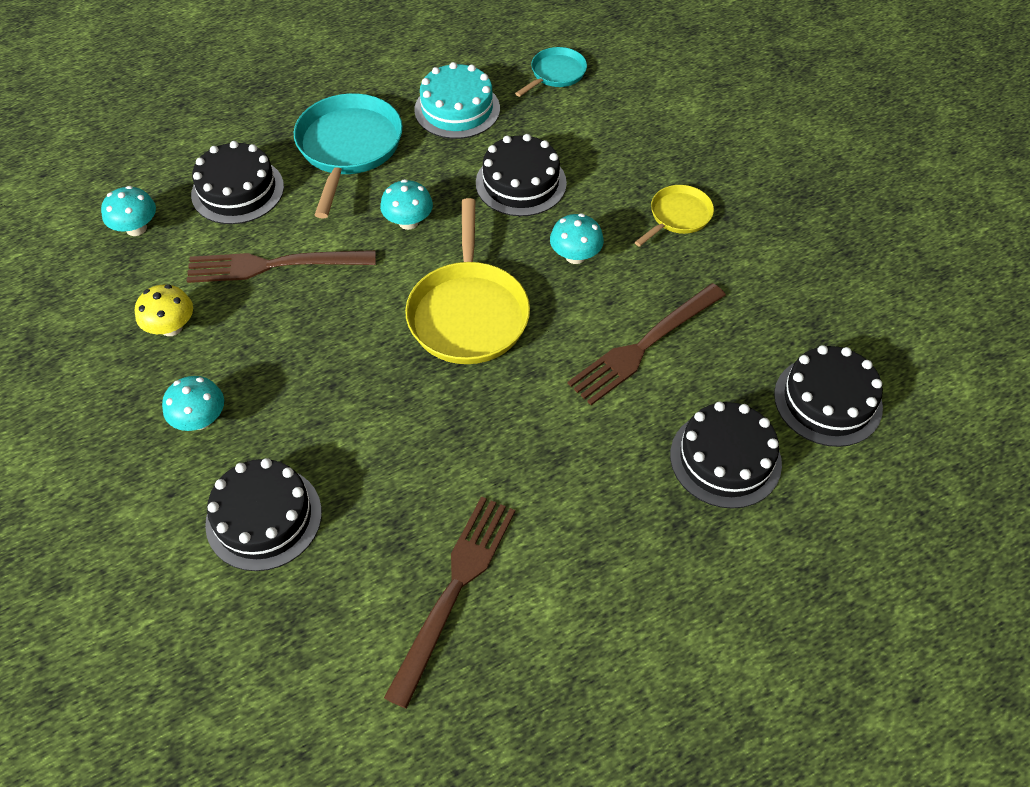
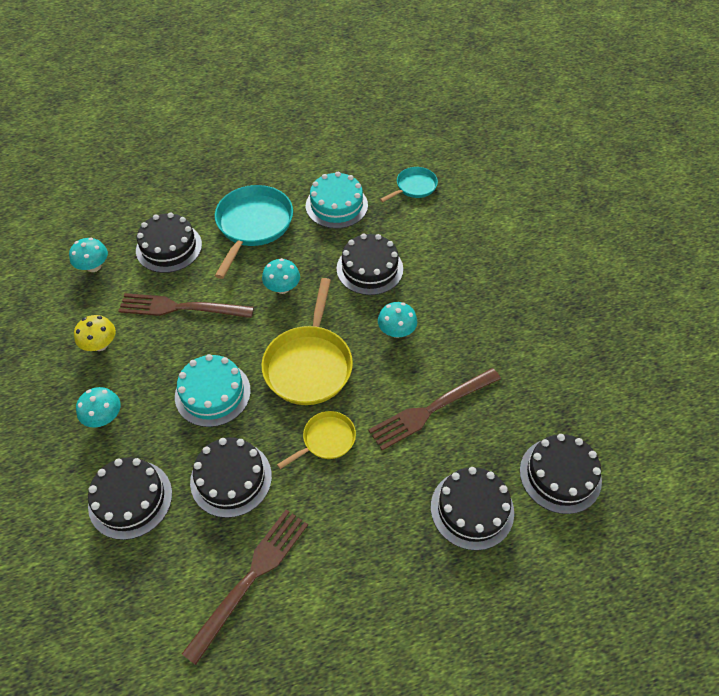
camera: 10 degrees right, 0 degrees up
(345, 367) = (212, 393): none -> turquoise cake
(397, 470) = (231, 478): none -> black cake
(678, 216) = (479, 310): yellow pan -> yellow pan (326, 440)

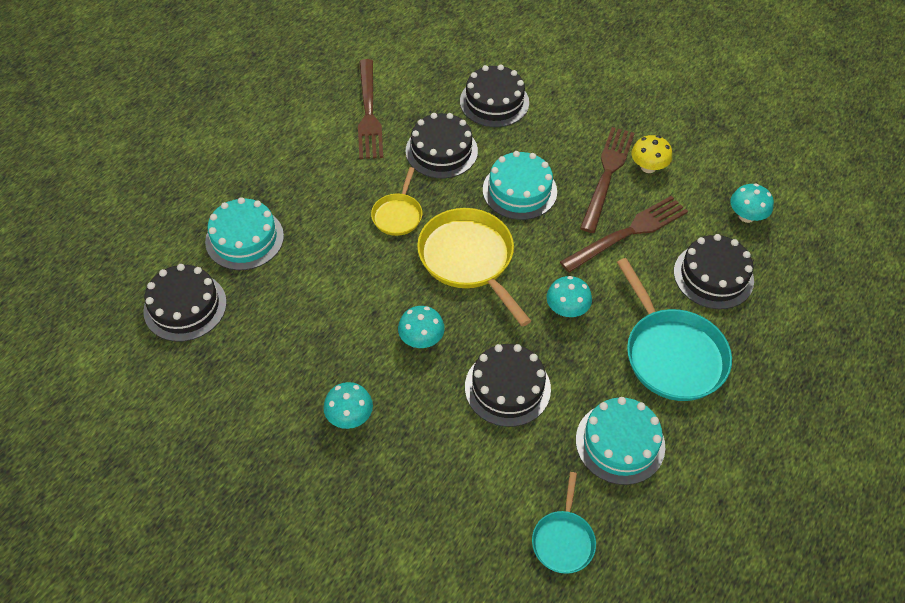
camera: 140 degrees right, 0 degrees up
(104, 417) = (575, 129): turquoise mushroom -> turquoise mushroom (350, 416)
(431, 409) = (332, 290): brown fork -> brown fork (607, 175)
(472, 509) = (244, 238): black cake -> turquoise cake

